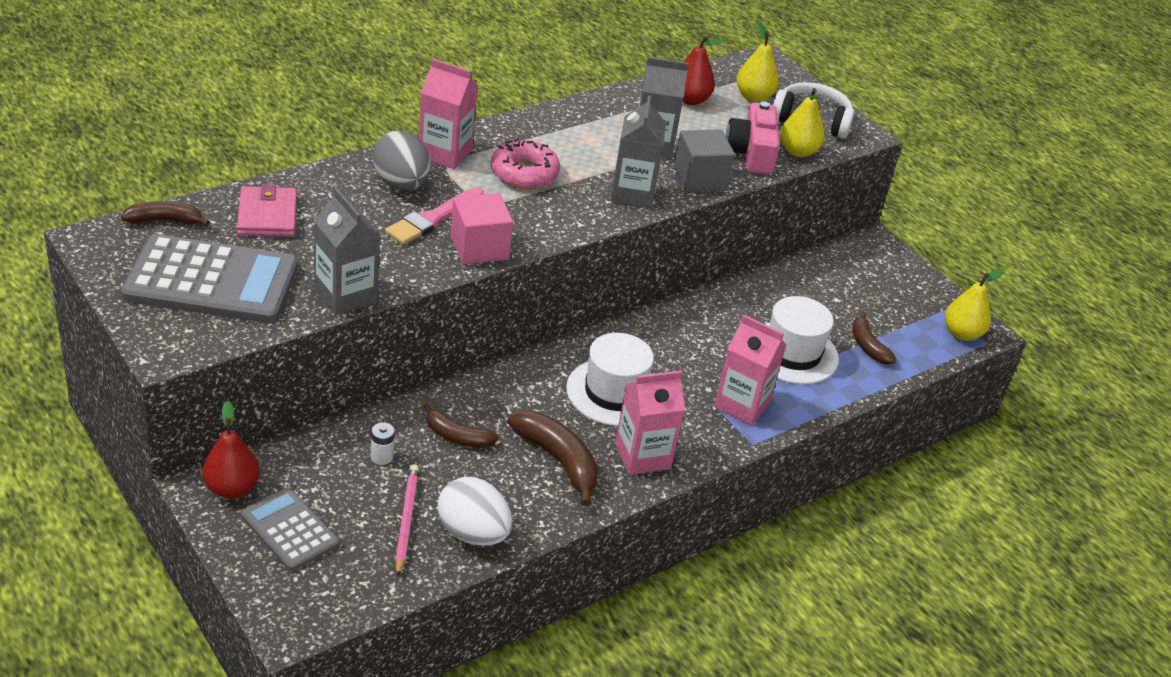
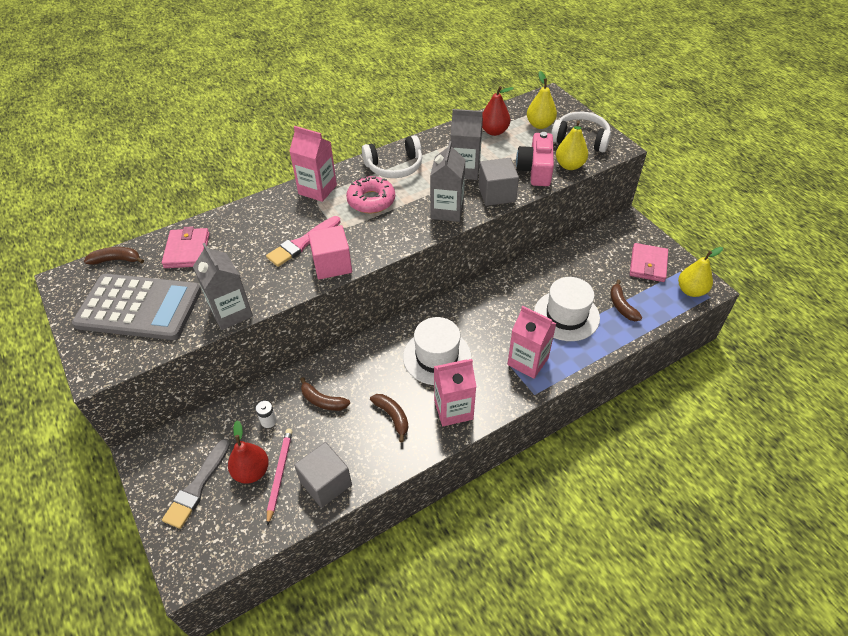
camera: 10 degrees right, 10 degrees up
(231, 488) = (162, 453): red pear -> red pear (252, 471)
(289, 530) = (197, 487): grey calculator -> grey brush
(401, 184) = (284, 216): grey egg -> none
(473, 533) = (326, 483): white egg -> grey cube
(552, 133) = (394, 166): none -> white headphones
(558, 460) = (392, 417): brown banana -> brown banana, size x0.64
(903, 298) = (648, 264): none -> pink wallet

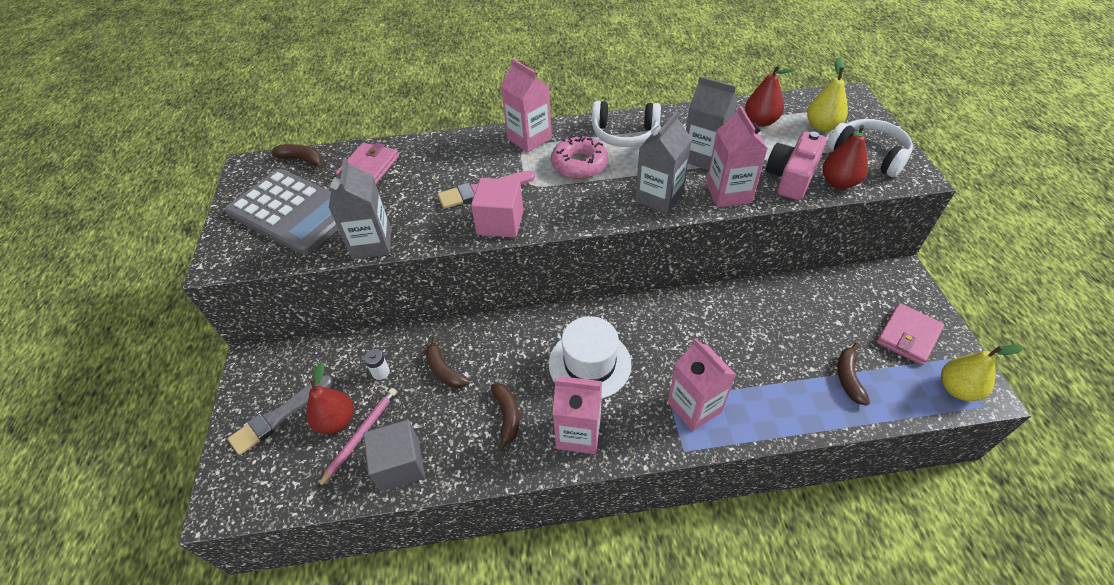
camera: 25 degrees right, 0 degrees up
(496, 194) = (728, 193): grey cube -> pink carton
(566, 315) = (769, 366): white hat -> none
(569, 165) = (839, 182): yellow pear -> red pear

